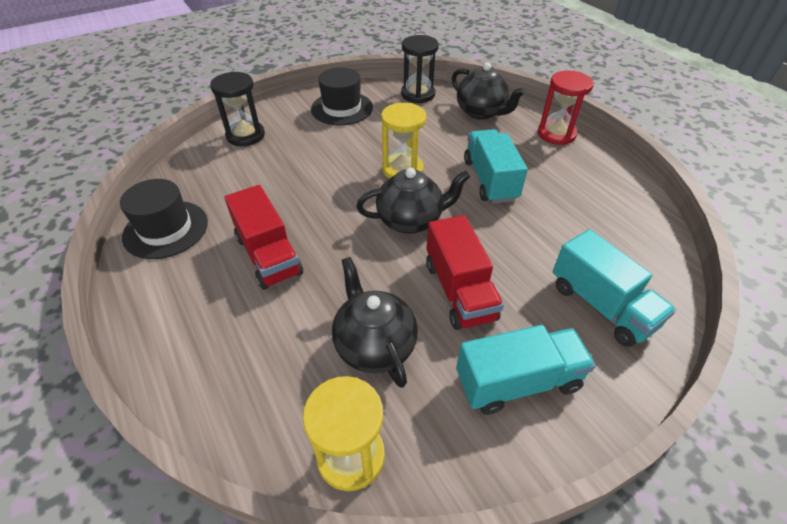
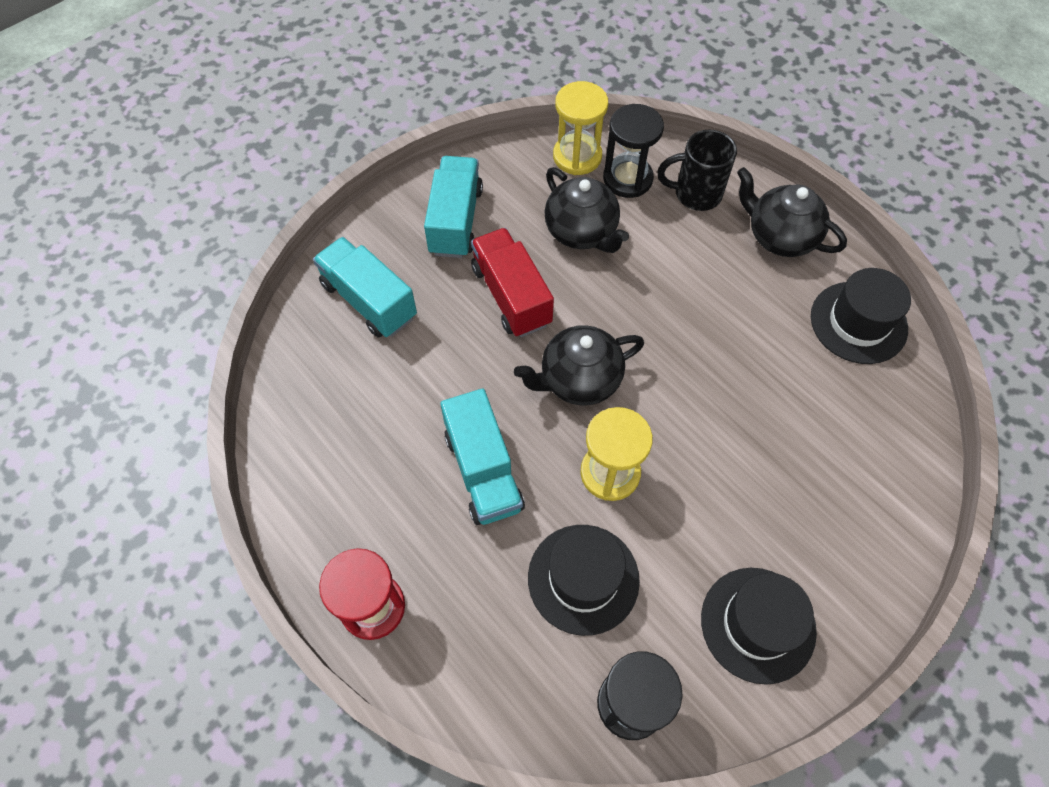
camera: 170 degrees right, 15 degrees up
(228, 372) = (695, 194): none -> black mug
(245, 135) = (877, 514): black hourglass -> black hourglass (627, 179)
(268, 255) = (723, 307): red truck -> none
(432, 131) = (583, 578): none -> black hat
(481, 112) = (502, 656): black teapot -> black teapot (779, 237)
(517, 381) = (455, 221): turquoise truck -> turquoise truck turned 120 degrees clockwise

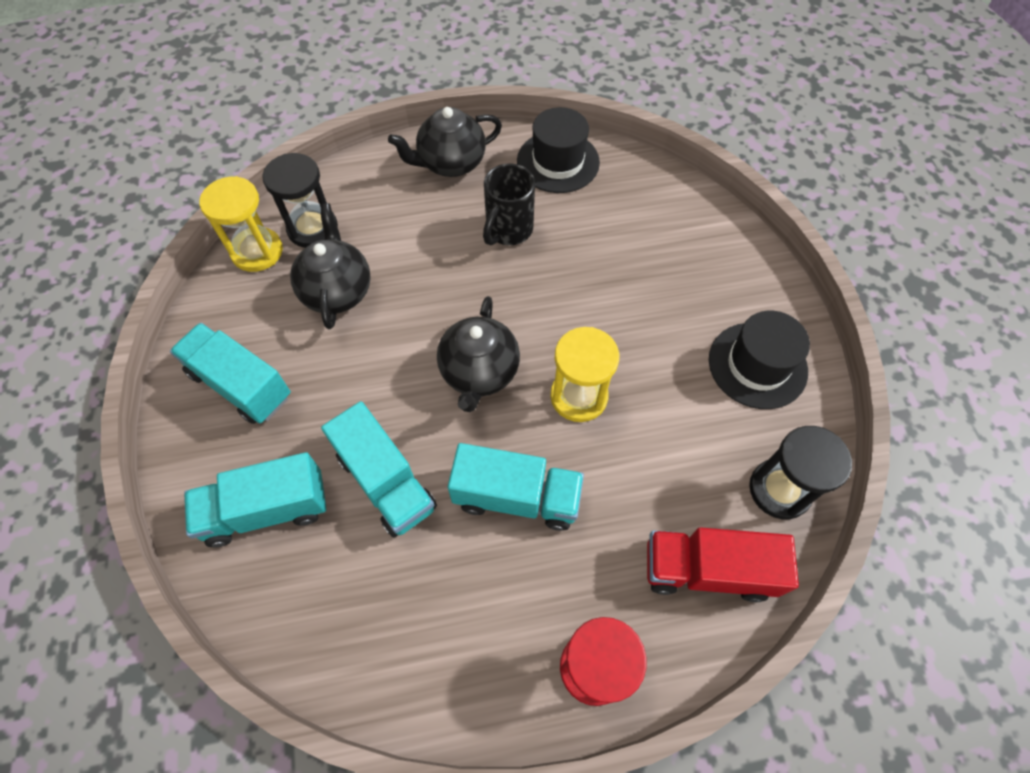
camera: 60 degrees left, 0 degrees up
(438, 366) = (386, 481): none -> turquoise truck
(511, 296) = (358, 381): red truck -> red truck (707, 570)
(582, 232) = (337, 291): black teapot -> black teapot turned 90 degrees counterclockwise
(583, 578) = (660, 468): black hat -> none
(695, 194) = (367, 192): black mug -> black mug (508, 230)

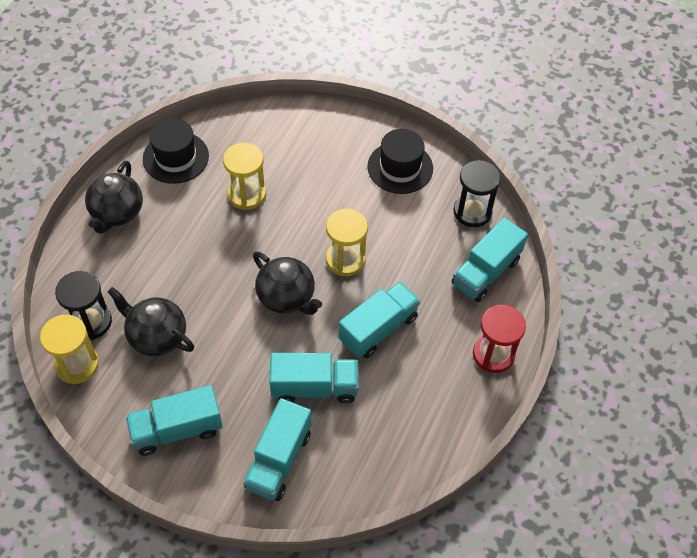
camera: 55 degrees left, 5 degrees down
(508, 230) = (201, 218): black mug -> none
(573, 248) = (247, 194): none -> yellow hourglass
(707, 570) = (486, 272): red truck -> turquoise truck

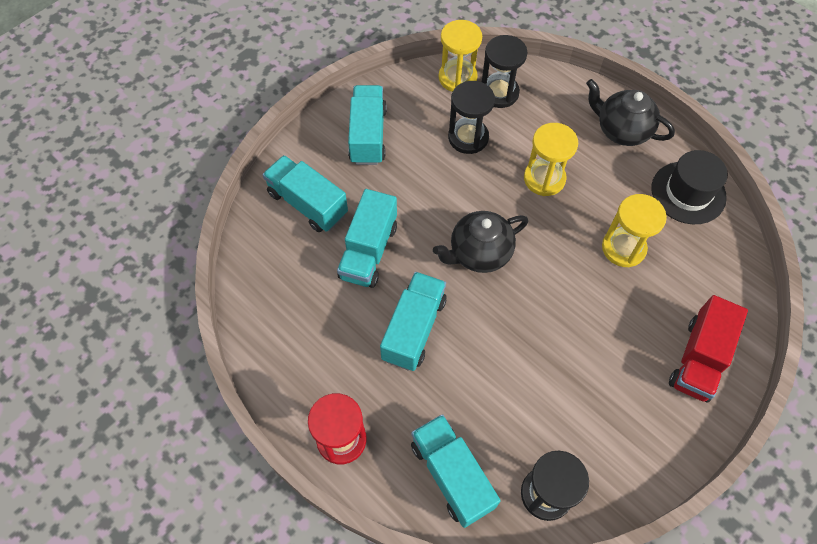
camera: 110 degrees right, 5 degrees up
(156, 336) = (468, 137): black teapot -> black hourglass
(330, 136) = (699, 359): none -> red truck
(345, 260) = (511, 322): yellow hourglass -> yellow hourglass (544, 179)
(378, 329) = (414, 329): turquoise truck -> turquoise truck turned 135 degrees counterclockwise
(400, 167) = (635, 427): black hat -> none

